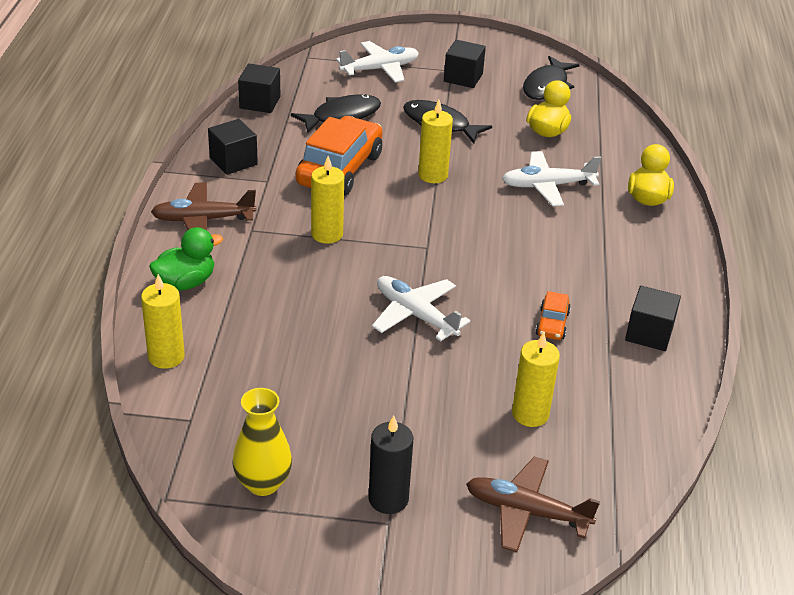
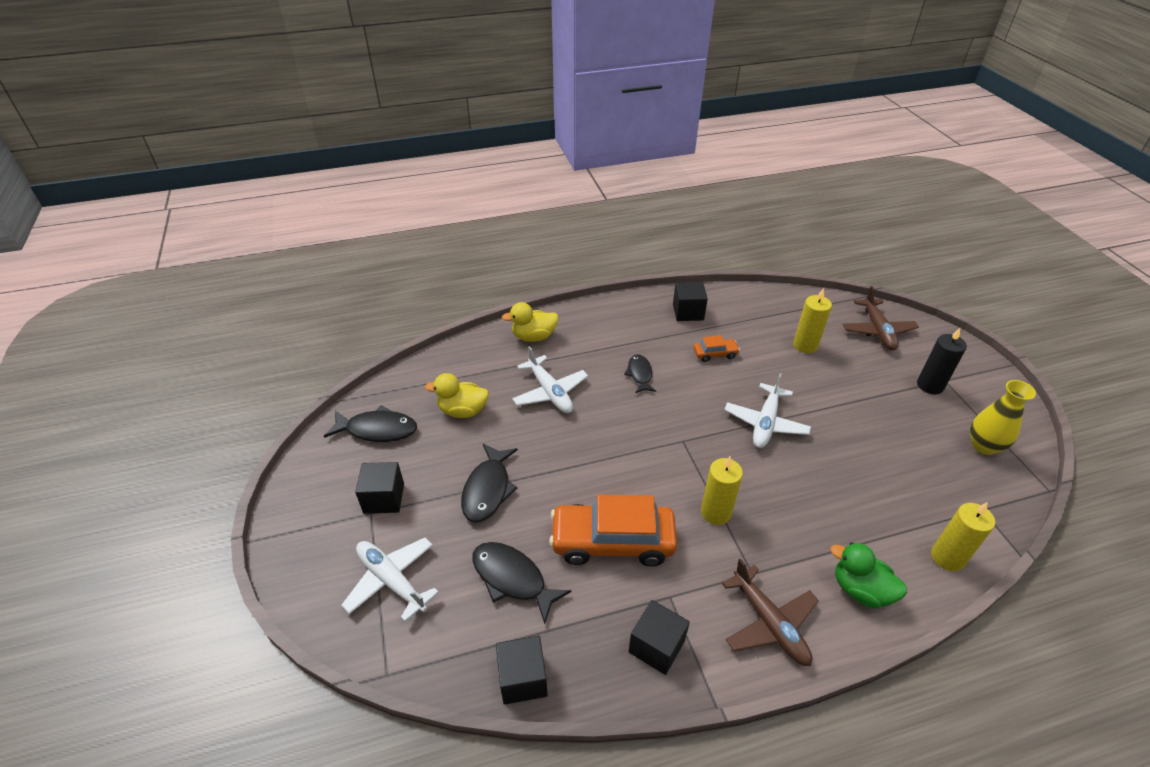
camera: 110 degrees left, 5 degrees up
(433, 175) = (579, 468): yellow candle -> none
(545, 252) = (640, 374): none -> black fish

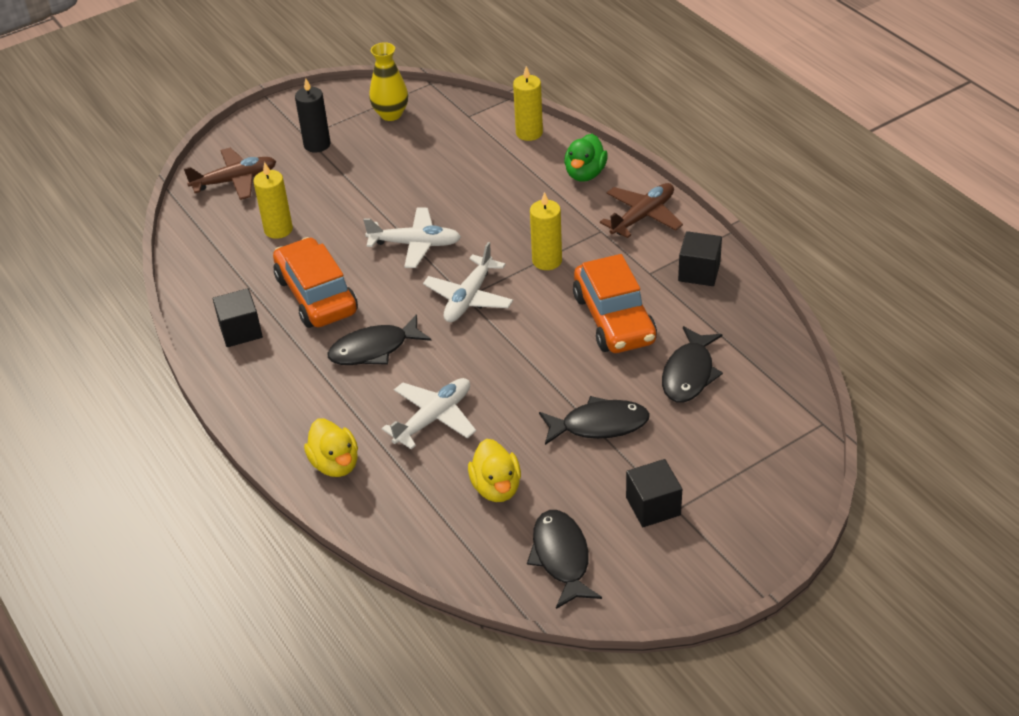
camera: 105 degrees left, 0 degrees up
(391, 580) = (740, 458): white plane -> white plane (469, 298)
(522, 679) = (772, 340): black cube -> none
(640, 374) = (374, 349): black fish -> black fish, size x1.56
(715, 354) = (316, 295): orange car -> orange car, size x2.18

